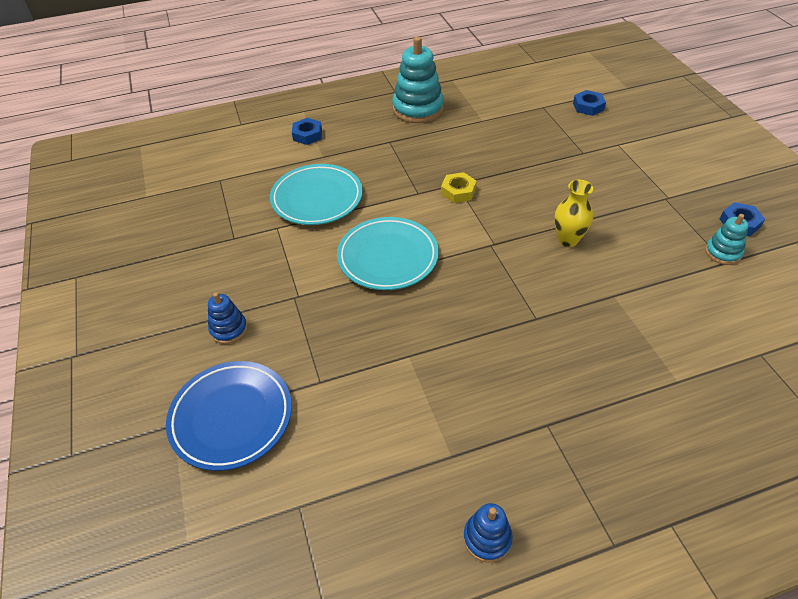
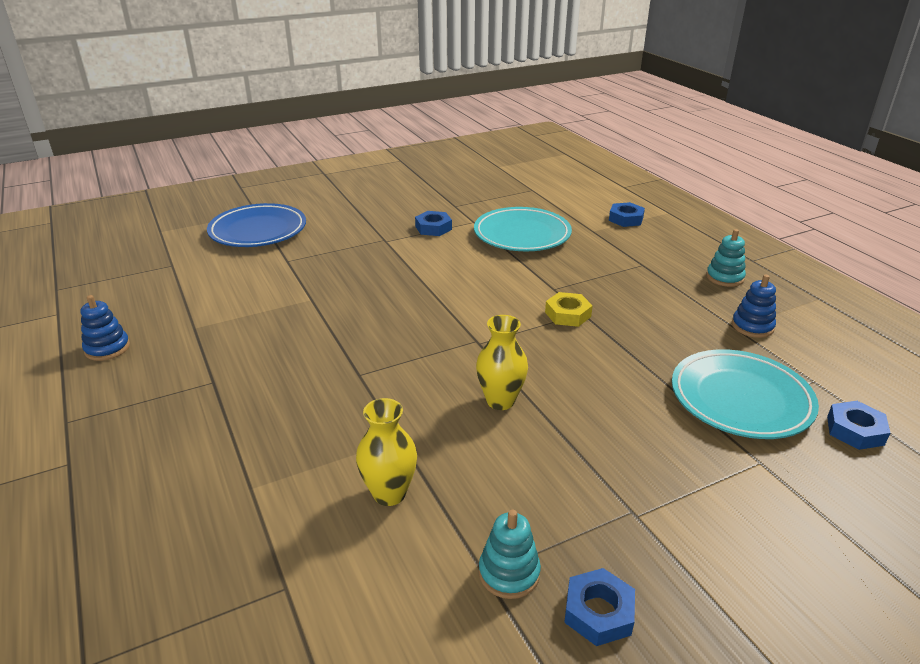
camera: 80 degrees right, 15 degrees down
(228, 329) = (346, 218): blue stacking toy -> blue stacking toy (752, 326)
(281, 257) = (433, 228): none -> blue nut
(388, 257) = (443, 278): turquoise plate -> turquoise plate (740, 399)
(418, 109) = (724, 277): turquoise stacking toy -> turquoise stacking toy, size x0.53
(670, 302) = (389, 493): none -> yellow vase

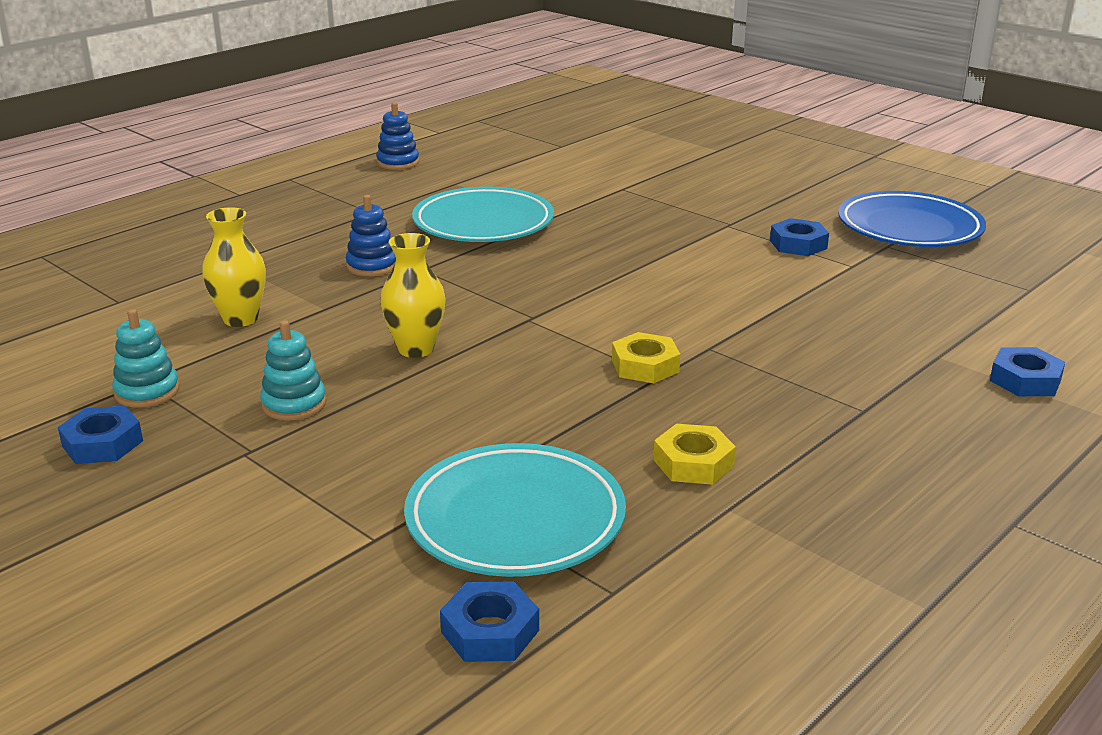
camera: 70 degrees right, 5 degrees down
(258, 231) = (674, 160): blue plate -> blue plate (909, 228)
(522, 235) = (851, 304): turquoise plate -> turquoise plate (483, 223)
(686, 325) = (693, 463): none -> yellow nut
(724, 277) = (900, 493): turquoise stacking toy -> turquoise stacking toy (294, 404)
(752, 326) = (743, 527): blue stacking toy -> blue stacking toy (372, 266)

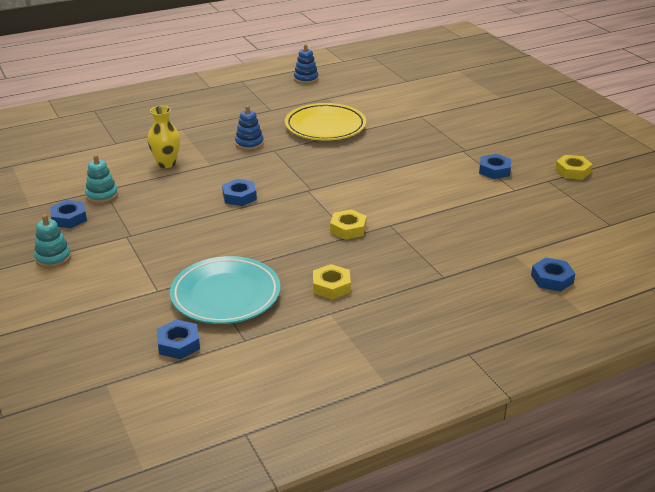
camera: 20 degrees right, 5 degrees up
(294, 404) = (163, 215): turquoise stacking toy -> turquoise stacking toy (53, 258)
(416, 349) = (239, 196): yellow vase -> blue nut
(483, 223) = (325, 127): turquoise plate -> yellow plate
(909, 228) = (572, 171): blue plate -> yellow nut

